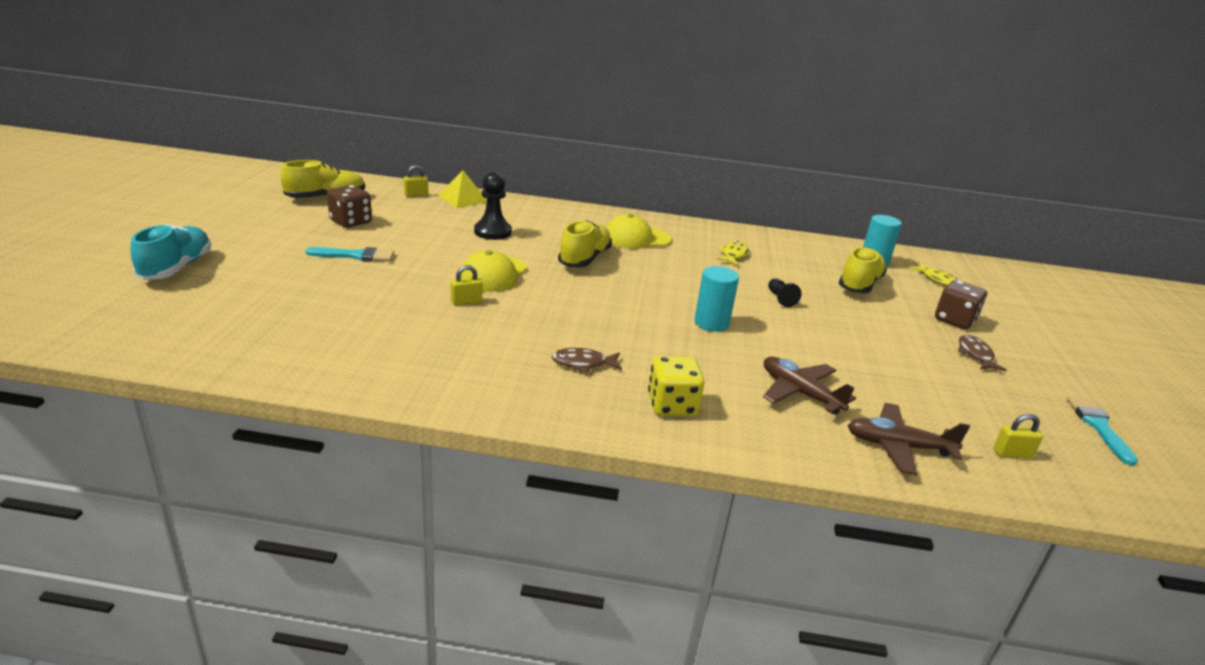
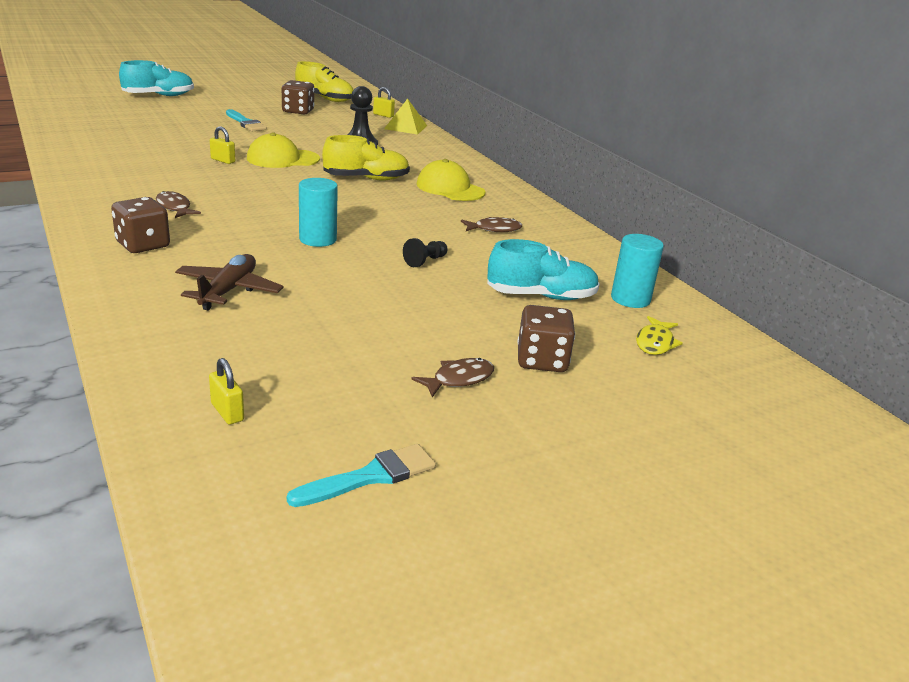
camera: 55 degrees right, 0 degrees up
(672, 405) = (143, 245): yellow dice -> brown dice
(733, 255) = (494, 229): yellow fish -> brown fish
(859, 284) = (541, 296): yellow shoe -> turquoise shoe
(898, 446) = (175, 346): brown plane -> none

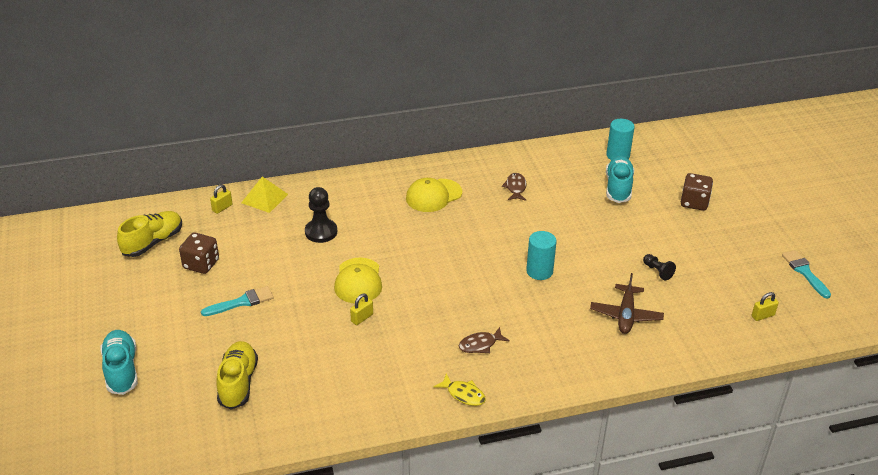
camera: 75 degrees left, 10 degrees up
(143, 245) = (556, 358): brown dice -> none
(228, 291) = (626, 315): brown plane -> brown plane turned 105 degrees counterclockwise
(366, 179) = (411, 237): yellow shoe -> yellow shoe (238, 383)
(425, 261) = (572, 226): black pawn -> black pawn (657, 271)
(459, 379) = (718, 234): brown fish -> none
(655, 343) = (669, 160): yellow fish -> yellow fish (463, 394)

